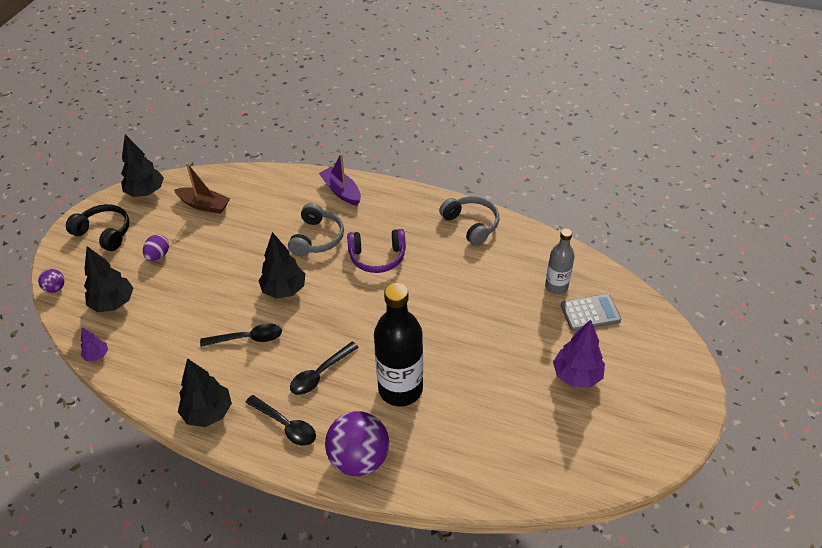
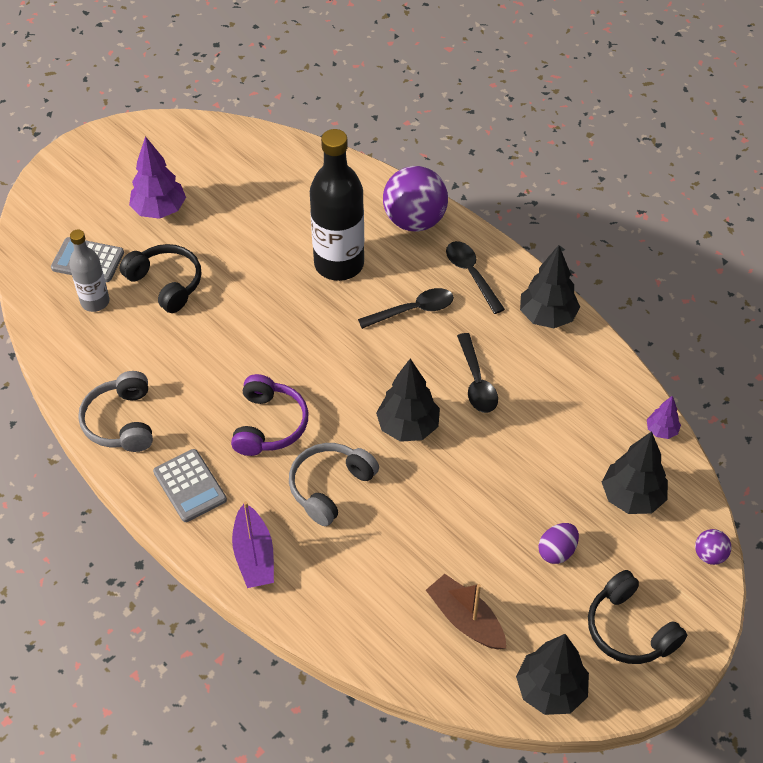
camera: 155 degrees left, 5 degrees up
(247, 338) = (476, 381): black spoon -> black spoon turned 120 degrees counterclockwise
(377, 257) = (269, 425): purple headphones -> purple headphones turned 75 degrees clockwise
(402, 209) = (190, 486): none -> grey calculator
(519, 319) = (166, 283): none -> black headphones

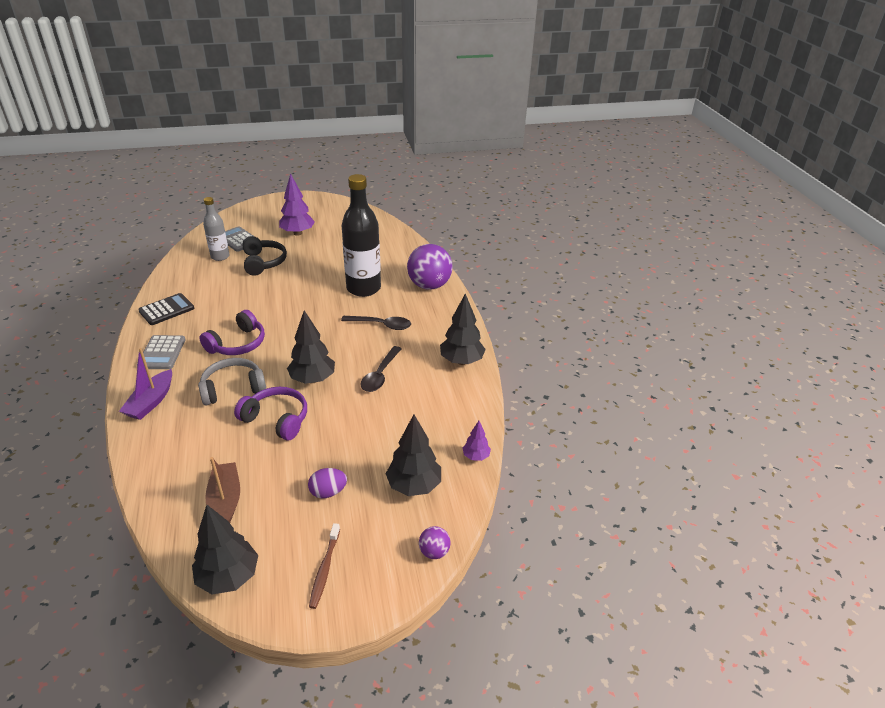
camera: 30 degrees right, 15 degrees down
(121, 422) = (166, 310): grey headphones -> black calculator
(420, 499) = (277, 419): none -> purple headphones
(471, 275) = (435, 322): black spoon -> none
(629, 629) = (325, 569): black headphones -> brown toothbrush

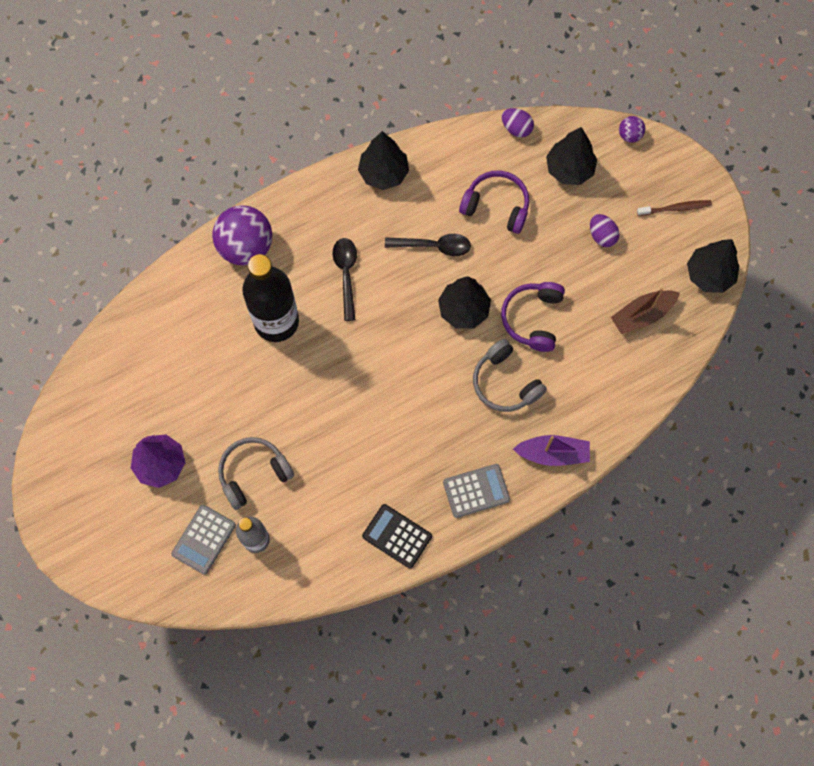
camera: 105 degrees left, 35 degrees up
(237, 344) = (432, 416): purple headphones -> purple headphones (496, 206)
(263, 262) = (253, 473): black headphones -> grey headphones
(476, 456) = (516, 128): purple tree -> purple egg

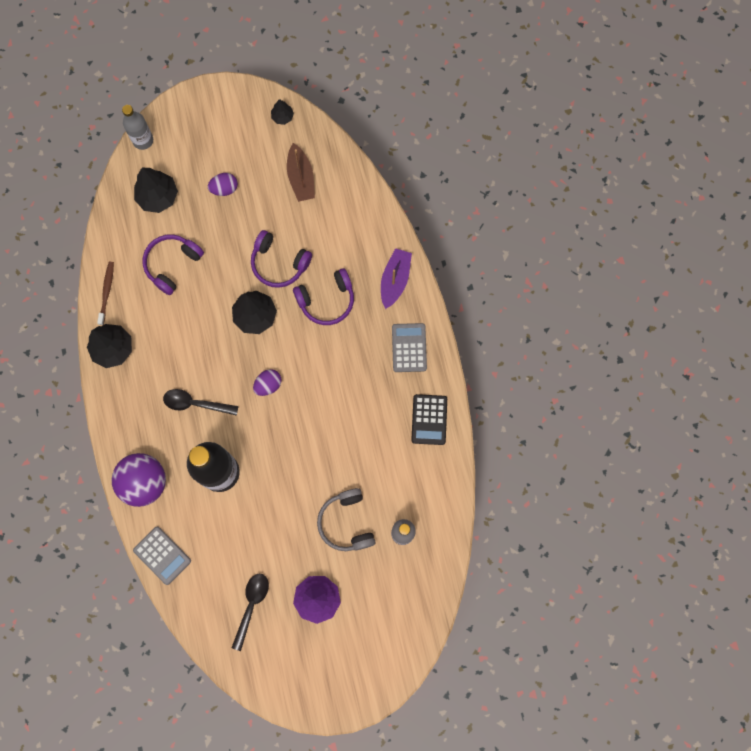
camera: 75 degrees left, 5 degrees up
(204, 539) = (391, 576): grey calculator -> grey calculator (162, 555)
(397, 536) = (429, 419): black calculator -> black calculator turned 45 degrees counterclockwise
(433, 246) = (192, 325): black spoon -> black spoon (251, 606)
(505, 383) = (326, 300): grey headphones -> purple headphones
(516, 128) = (107, 228): purple egg -> purple egg (268, 385)
(629, 135) = (143, 140): purple ball -> grey bottle
(675, 208) = (218, 125): brown toothbrush -> brown toothbrush (106, 292)
(709, 274) = (282, 117): black tree -> black tree, size x0.53

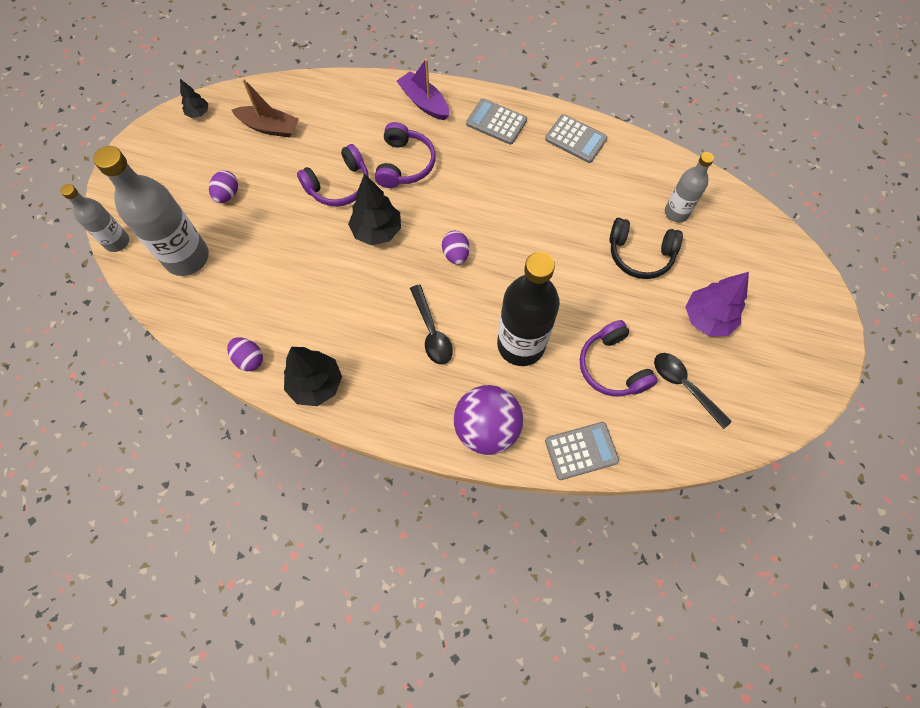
camera: 60 degrees left, 10 degrees down
(106, 292) = (249, 359): brown toothbrush -> purple egg
(158, 196) = (187, 257): black tree -> grey bottle
(172, 264) = (267, 280): purple headphones -> purple headphones (612, 367)
(195, 403) = (431, 331): black spoon -> black spoon turned 60 degrees counterclockwise
(346, 523) = (640, 254): grey headphones -> black headphones
(429, 419) = (576, 139): black calculator -> grey calculator

